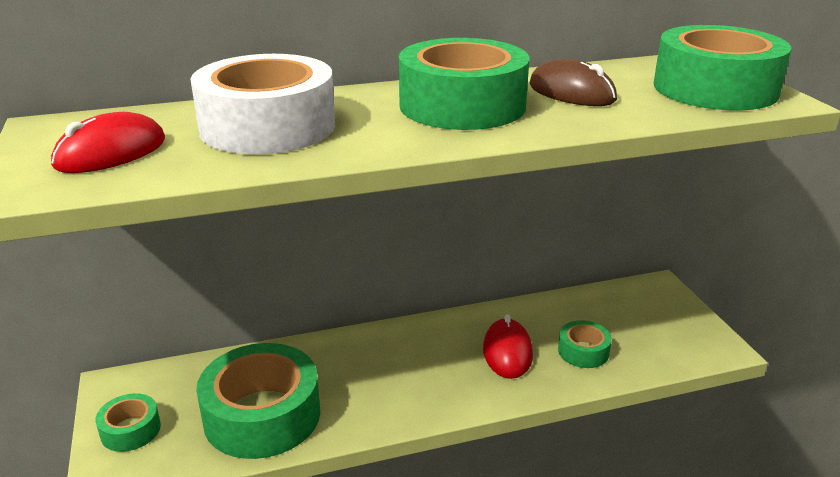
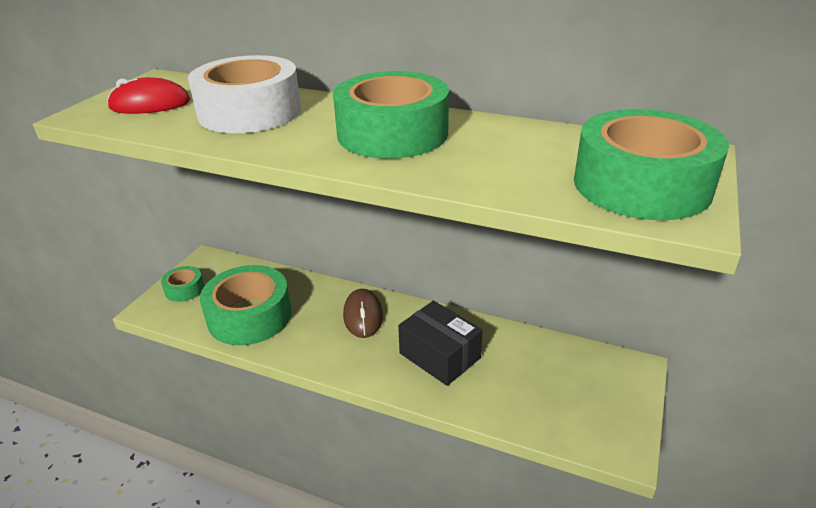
camera: 40 degrees right, 5 degrees up
(507, 352) = (440, 355): red mouse -> black box
(571, 92) = (497, 148): brown mouse -> brown mouse (363, 316)
(583, 351) = (497, 386): green tape -> none

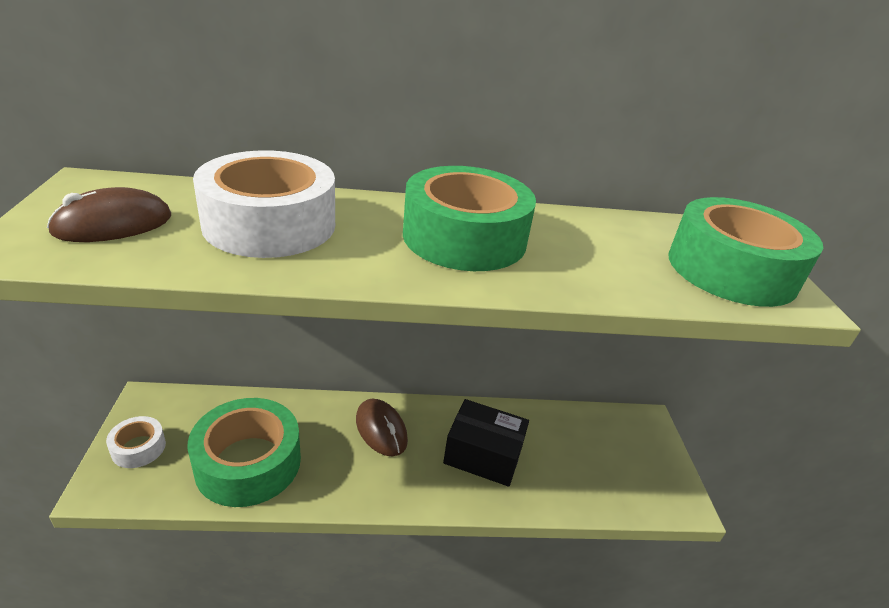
camera: 30 degrees left, 0 degrees up
(150, 104) = (113, 224): red mouse -> brown mouse
(184, 289) = (138, 448): green tape -> white tape

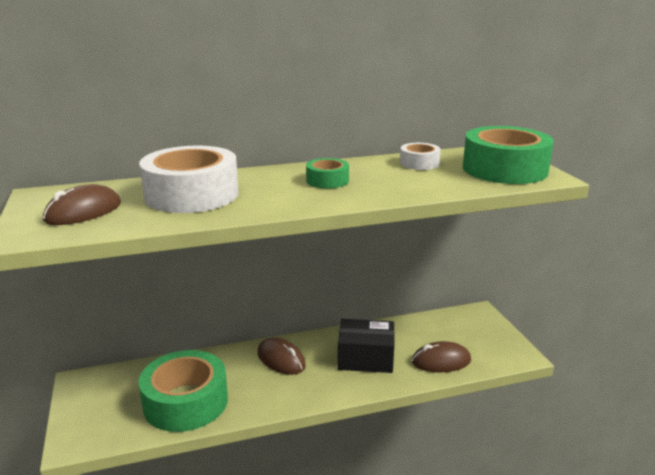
camera: 10 degrees left, 10 degrees down
(138, 448) = (90, 412): white tape -> white tape (419, 163)
(464, 237) = (327, 180): green tape -> green tape, size x0.49
(576, 485) = (441, 361): none -> brown mouse

